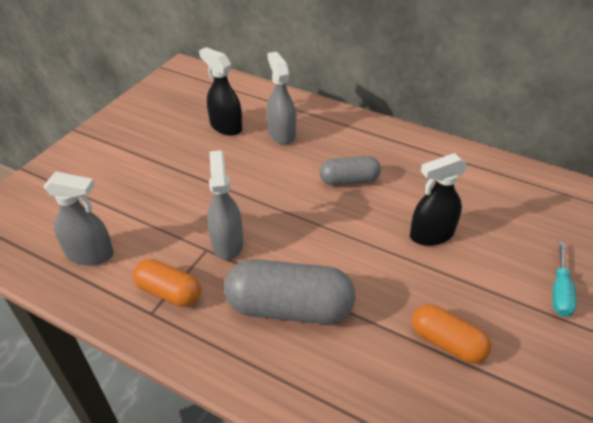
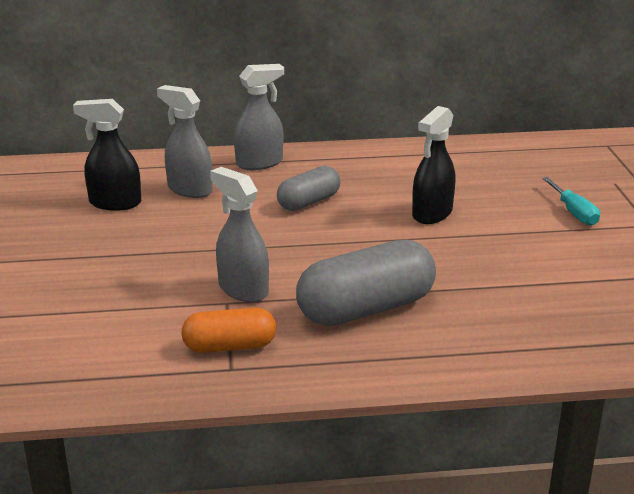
camera: 35 degrees left, 15 degrees down
(90, 254) = (95, 355): grey spray bottle -> grey spray bottle (260, 163)
(447, 342) = (525, 276): orange capsule -> none

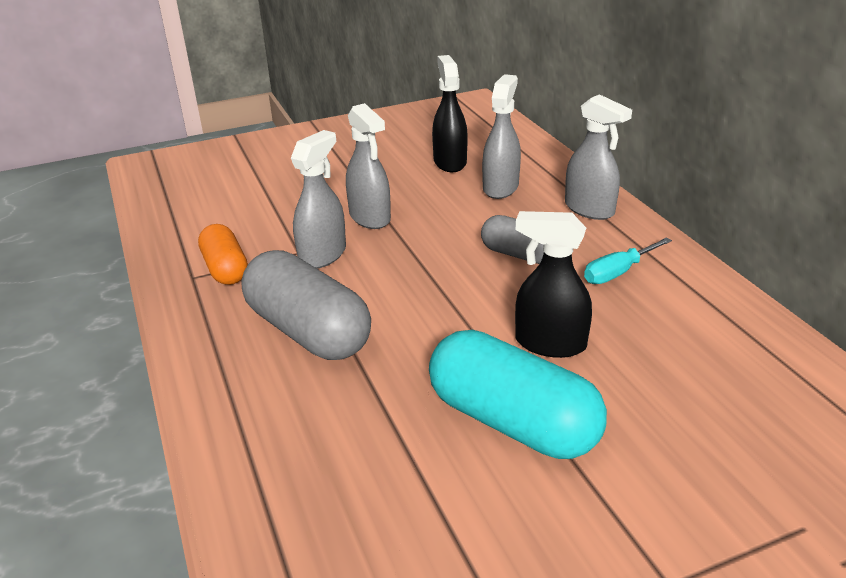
camera: 75 degrees right, 5 degrees up
(191, 257) = (370, 218): none -> grey spray bottle
(511, 242) = (512, 422): none -> turquoise capsule
(573, 212) = (647, 480): turquoise screwdriver -> turquoise screwdriver (618, 272)

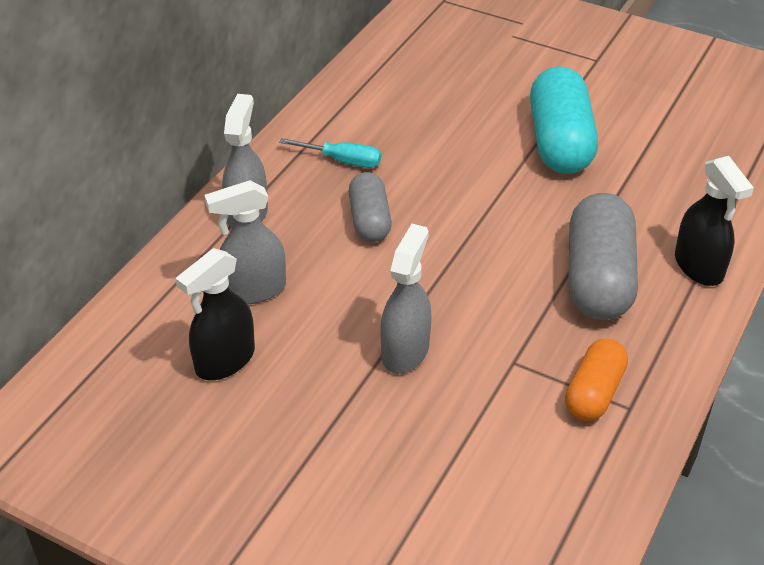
camera: 130 degrees left, 10 degrees up
(323, 255) = (500, 340): grey spray bottle -> none
(549, 343) = (469, 158): black spray bottle -> black spray bottle (699, 267)

